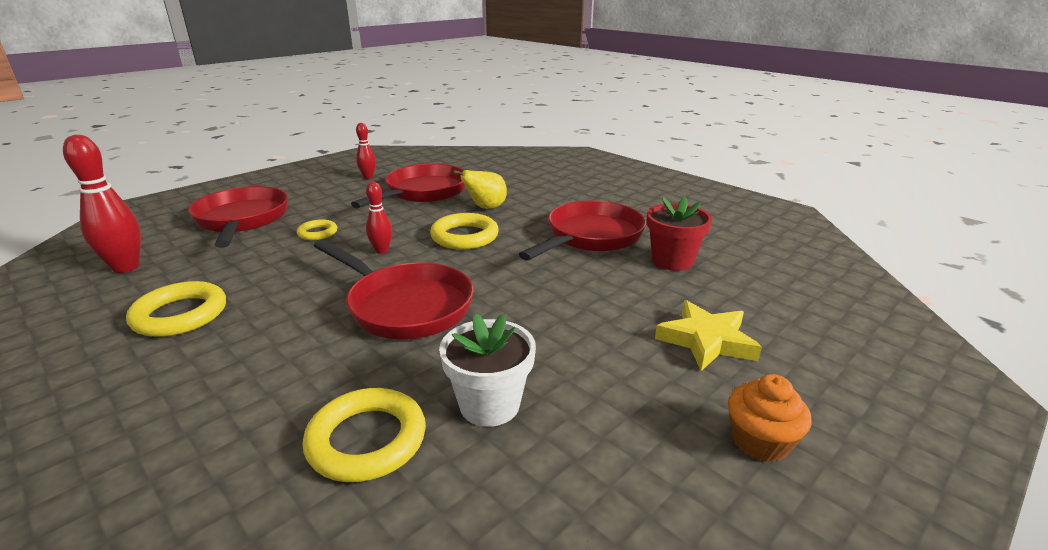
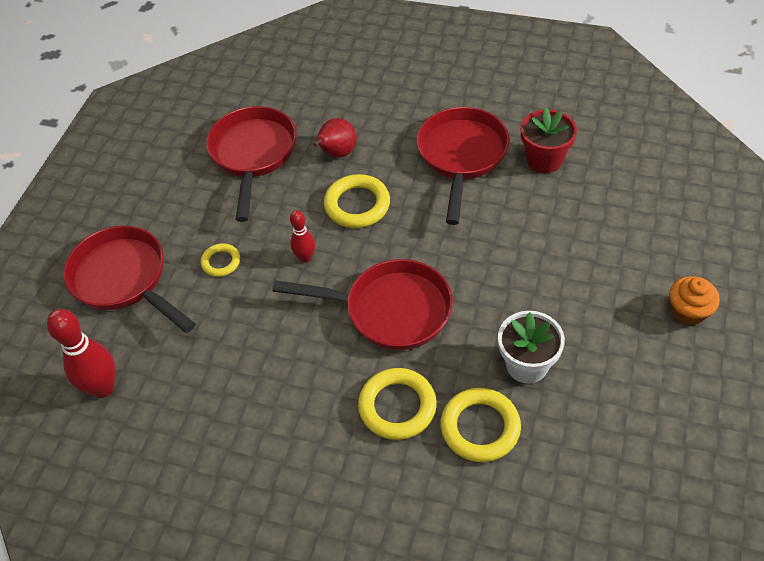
camera: 25 degrees left, 25 degrees up
(180, 315) = (229, 407): yellow ring -> yellow ring (397, 406)
(368, 177) = (167, 152): red bowling pin -> none
(485, 208) = (337, 154): yellow pear -> red pear
(706, 340) = (617, 241): yellow star -> none

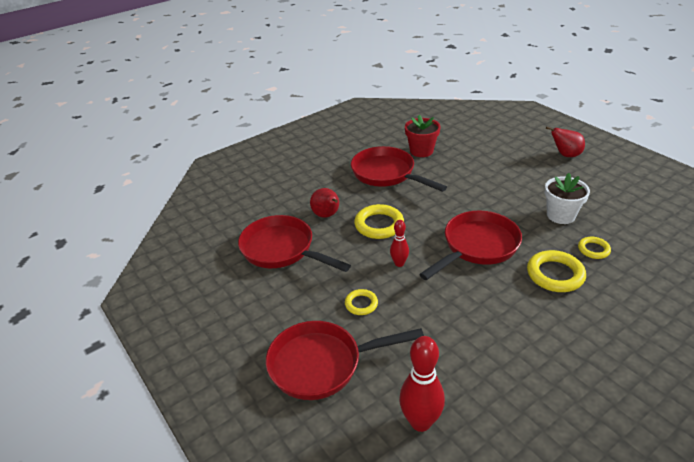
camera: 55 degrees left, 15 degrees down
(480, 427) = (593, 250): yellow ring -> yellow ring, size x0.58
(688, 311) = (565, 155): orange cupcake -> red pear

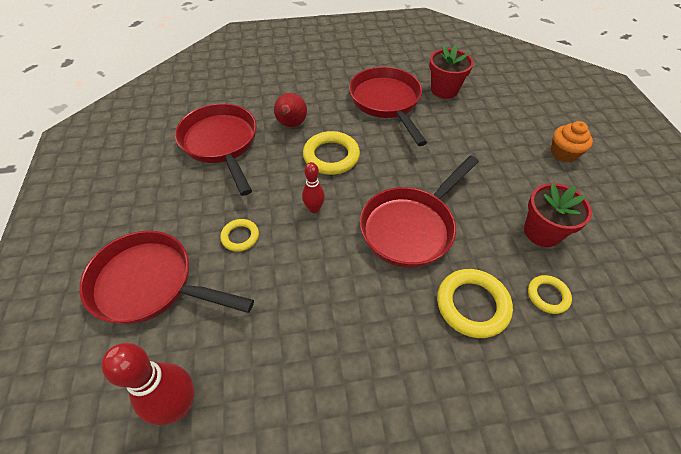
camera: 25 degrees right, 15 degrees up
(477, 247) = (411, 227): red pan -> red pan turned 150 degrees clockwise
(535, 163) = (563, 153): none -> orange cupcake
(560, 215) = (542, 232): white flower pot -> red flower pot
(565, 155) = (611, 157): red pear -> none

